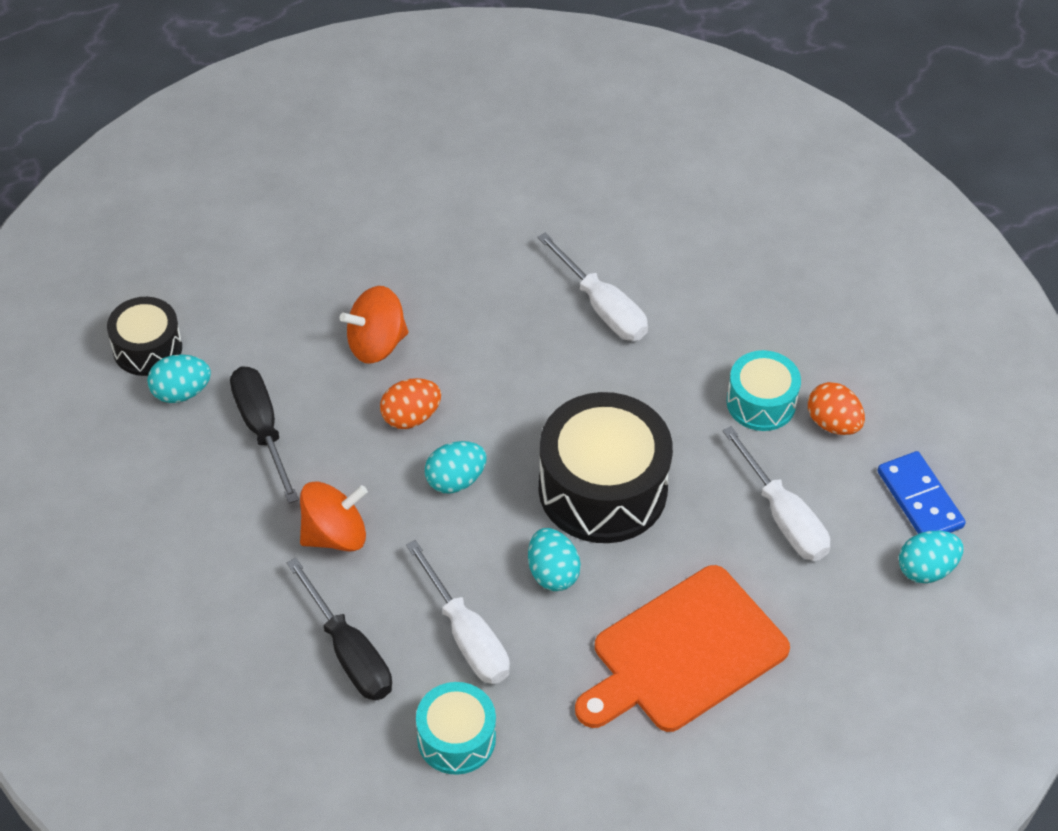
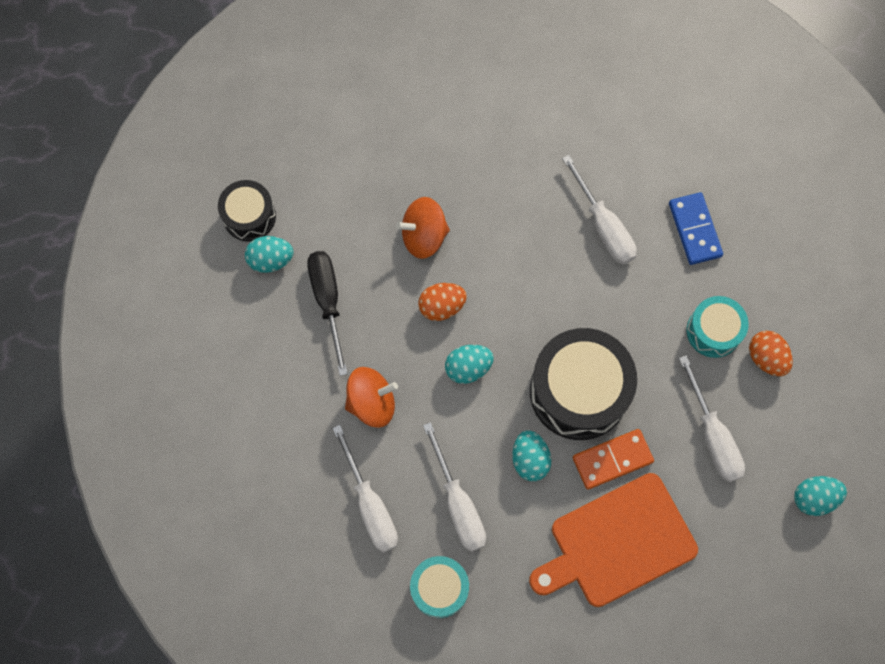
camera: 10 degrees right, 20 degrees up
(349, 652) = (370, 505): black screwdriver -> white screwdriver
(660, 559) = (612, 460): none -> orange domino
(920, 499) = (821, 436): blue domino -> blue domino (695, 230)

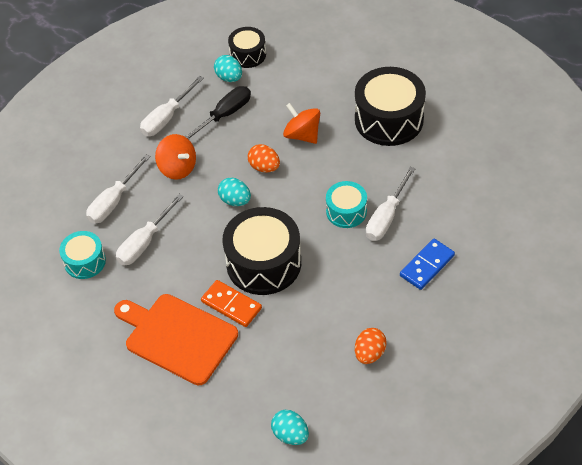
camera: 60 degrees right, 20 degrees down
(469, 132) = (389, 119): none -> black drum
(530, 459) = (199, 262): turquoise egg -> none
(713, 331) = (364, 313): turquoise drum -> turquoise drum (346, 211)
(713, 436) = (290, 352): white screwdriver -> white screwdriver (167, 118)

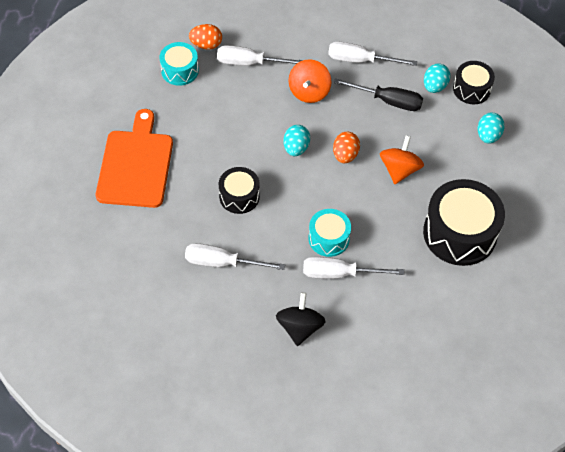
camera: 60 degrees right, 5 degrees up
(144, 242) = (219, 102): white screwdriver -> white screwdriver (222, 263)
(231, 305) = (184, 190): orange domino -> none
(263, 263) = (239, 196): black drum -> black drum, size x0.56
(290, 434) = (76, 284): turquoise egg -> turquoise egg (488, 136)
(369, 353) = (181, 314): orange egg -> orange egg (206, 45)
(427, 266) = (300, 327): blue domino -> black spinning top

